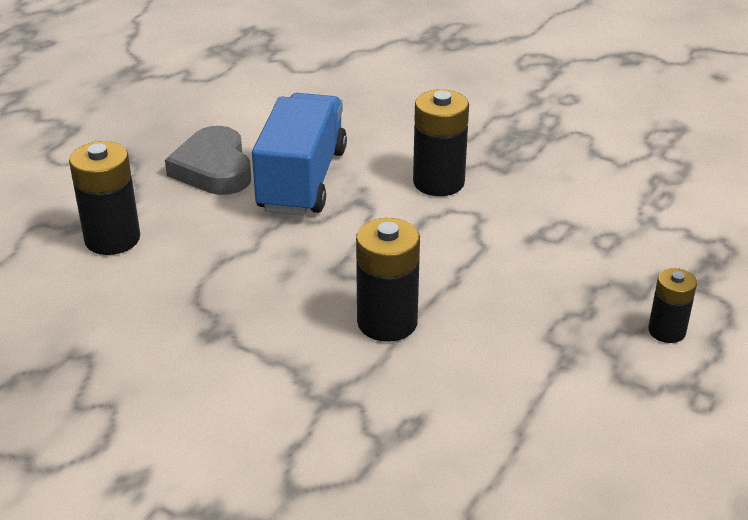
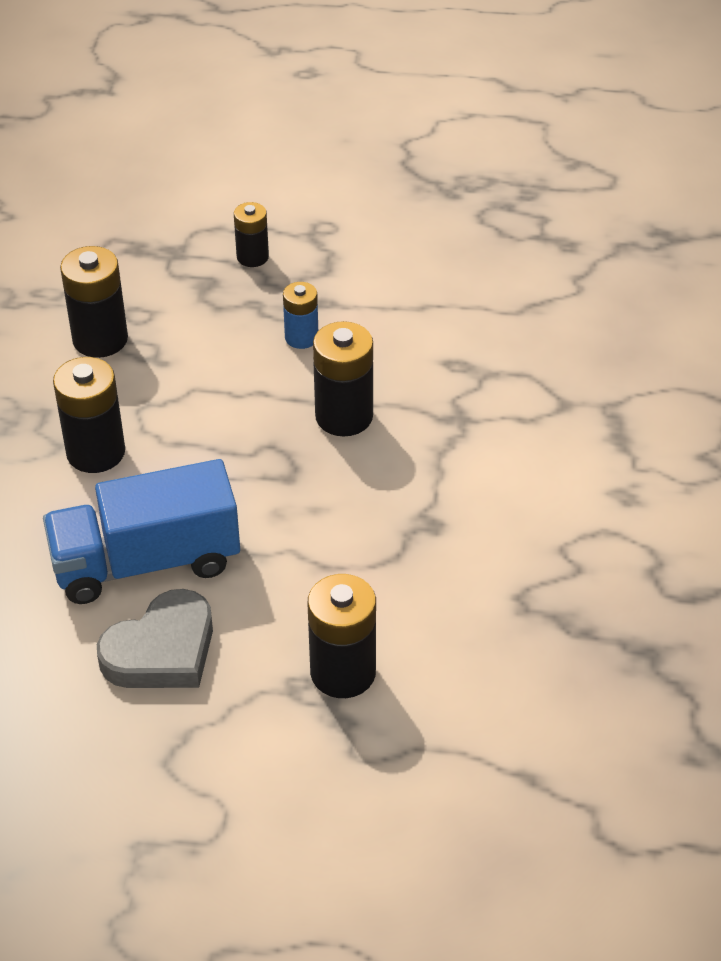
camera: 115 degrees left, 10 degrees up
(517, 328) = (301, 337): none -> blue battery
(581, 212) = (100, 339): none -> black battery

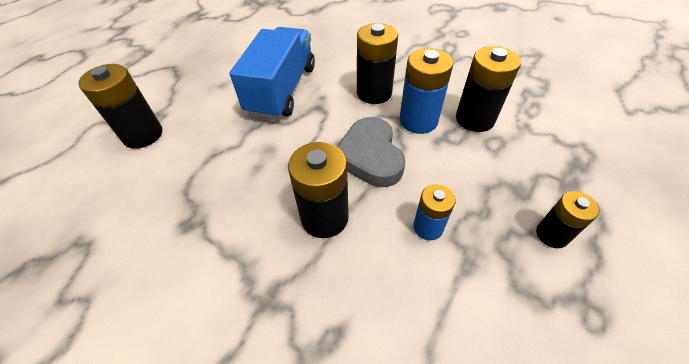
camera: 120 degrees right, 5 degrees up
(134, 389) = (418, 121): none -> blue battery
(162, 650) = (226, 80): grey heart -> grey heart (370, 156)

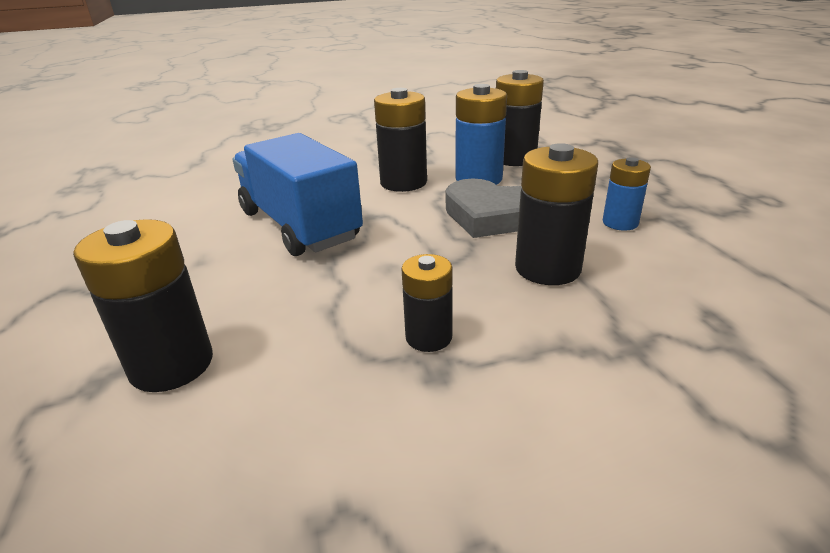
camera: 50 degrees left, 20 degrees down
(551, 235) = (678, 182): black battery -> black battery (428, 337)

